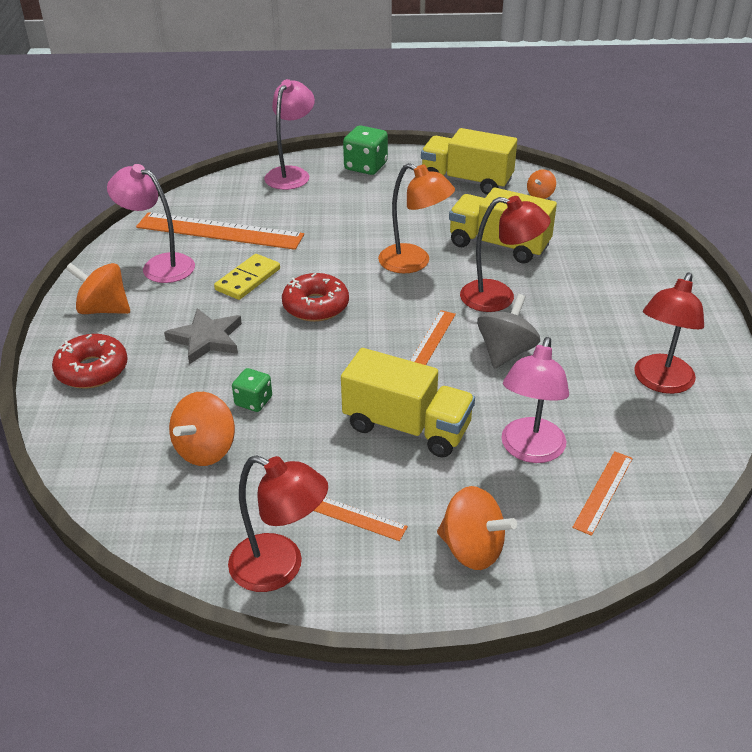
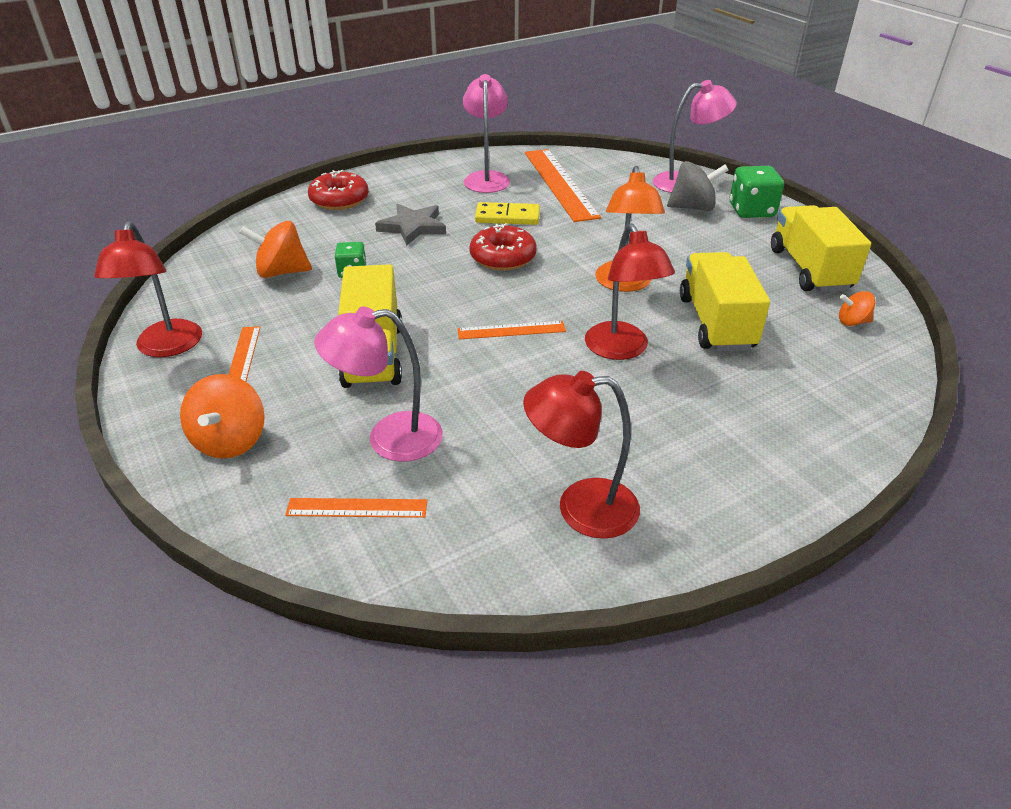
camera: 60 degrees right, 0 degrees up
(104, 309) = (412, 179): orange spinning top -> none
(505, 352) = (533, 380): grey spinning top -> grey spinning top (693, 207)

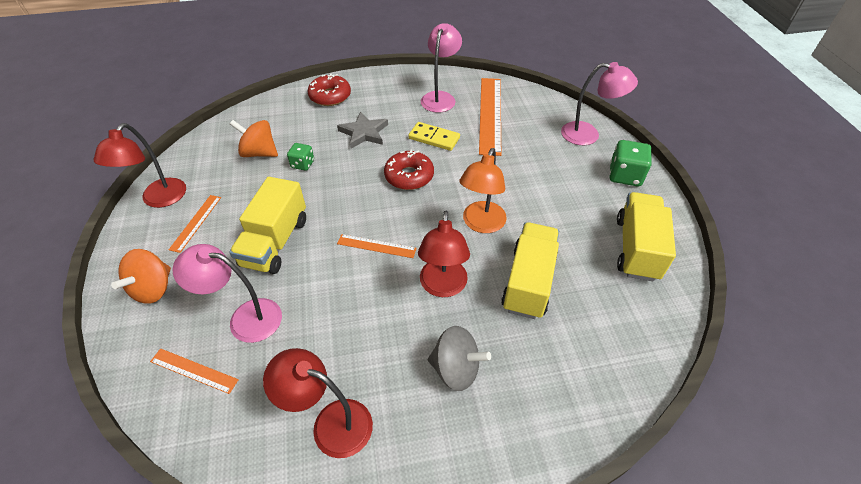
camera: 20 degrees right, 10 degrees up
(693, 207) = (578, 161): grey spinning top -> grey spinning top (456, 369)
(852, 322) = (640, 312): orange spinning top -> none

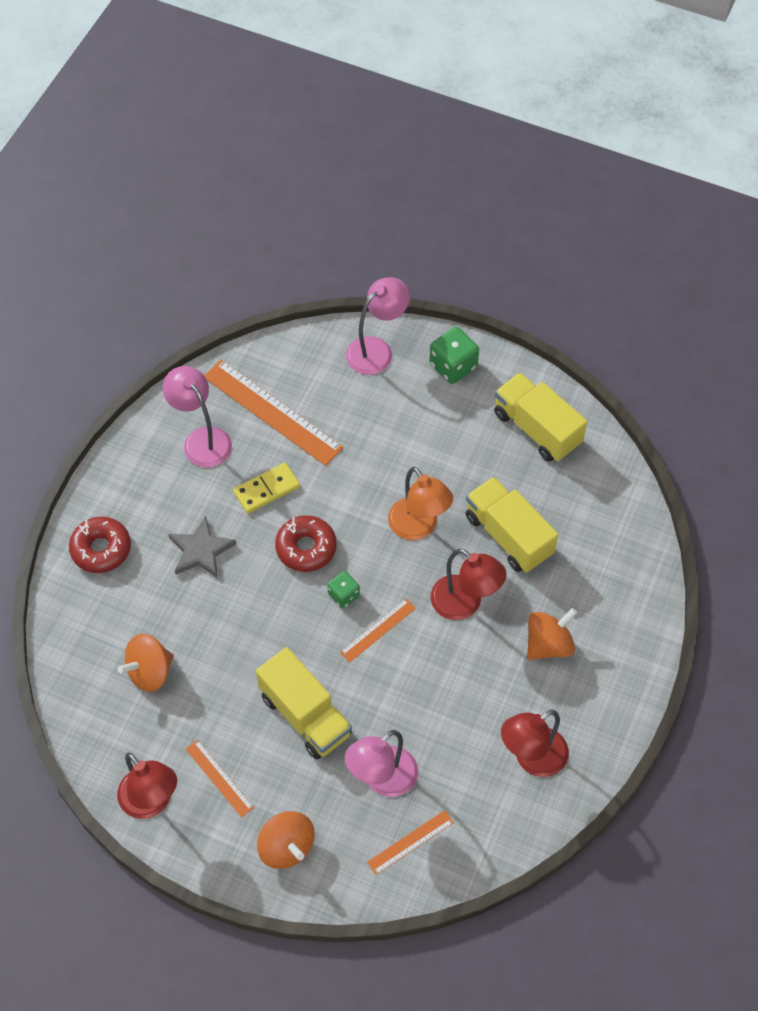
camera: 55 degrees left, 10 degrees up
(302, 164) = (205, 637): green dice -> green dice (343, 595)
(456, 369) = (548, 644): grey spinning top -> orange spinning top

